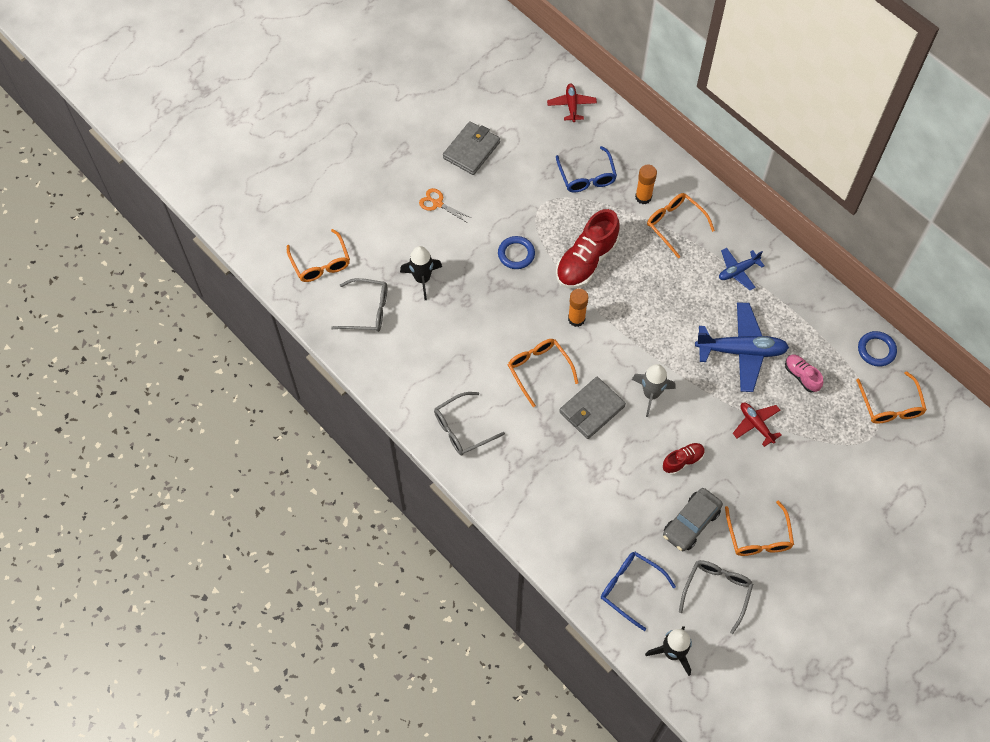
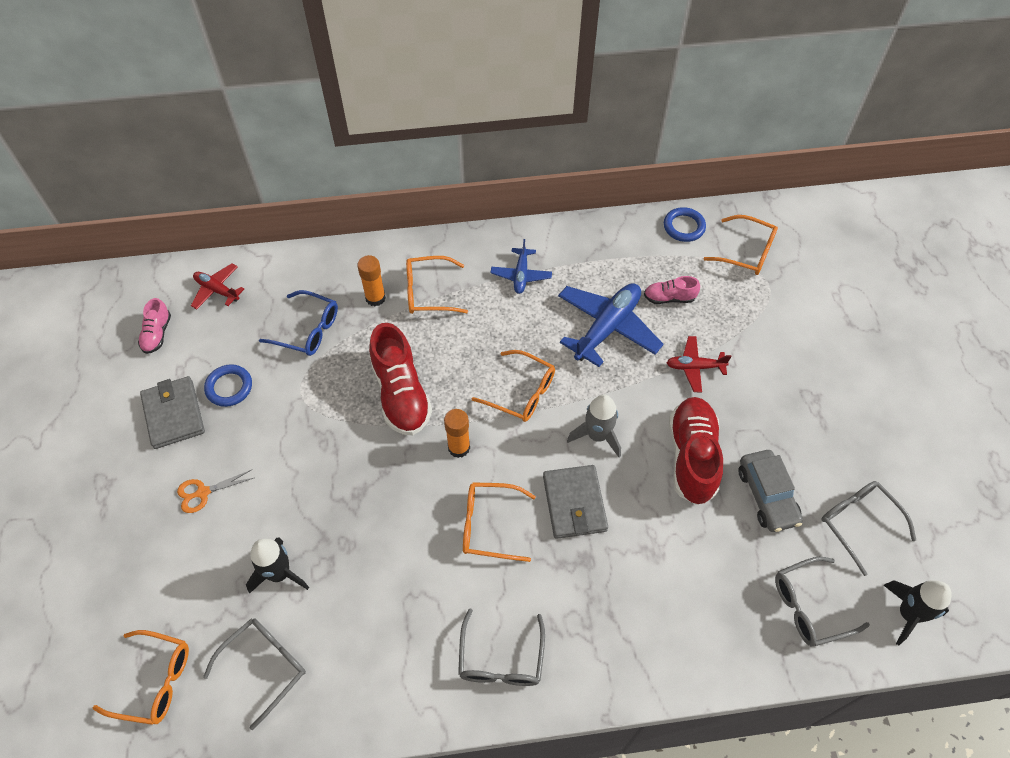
camera: 55 degrees left, 5 degrees down
(514, 99) = (157, 334): none -> pink shoe
(516, 254) = (335, 454): blue ring -> blue ring (229, 387)
(630, 588) = (809, 606): blue glasses -> grey glasses
(682, 461) = (692, 457): red shoe -> red shoe, size x1.94
(758, 537) = (818, 445): orange glasses -> orange glasses (521, 393)

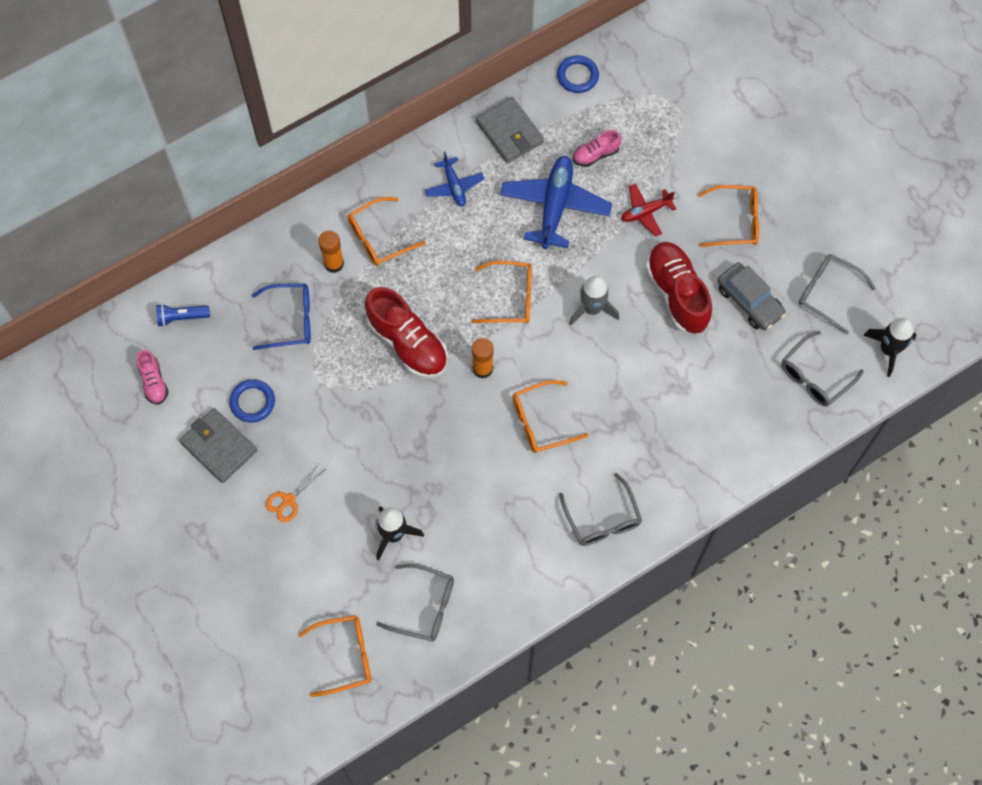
camera: 25 degrees left, 10 degrees up
(217, 290) = (181, 317): red plane -> blue flashlight
(265, 666) = (425, 607): grey glasses -> grey glasses turned 90 degrees clockwise
(574, 503) = (600, 374): grey wallet -> grey wallet (509, 132)
(747, 252) = (644, 80): orange glasses -> orange glasses (735, 221)

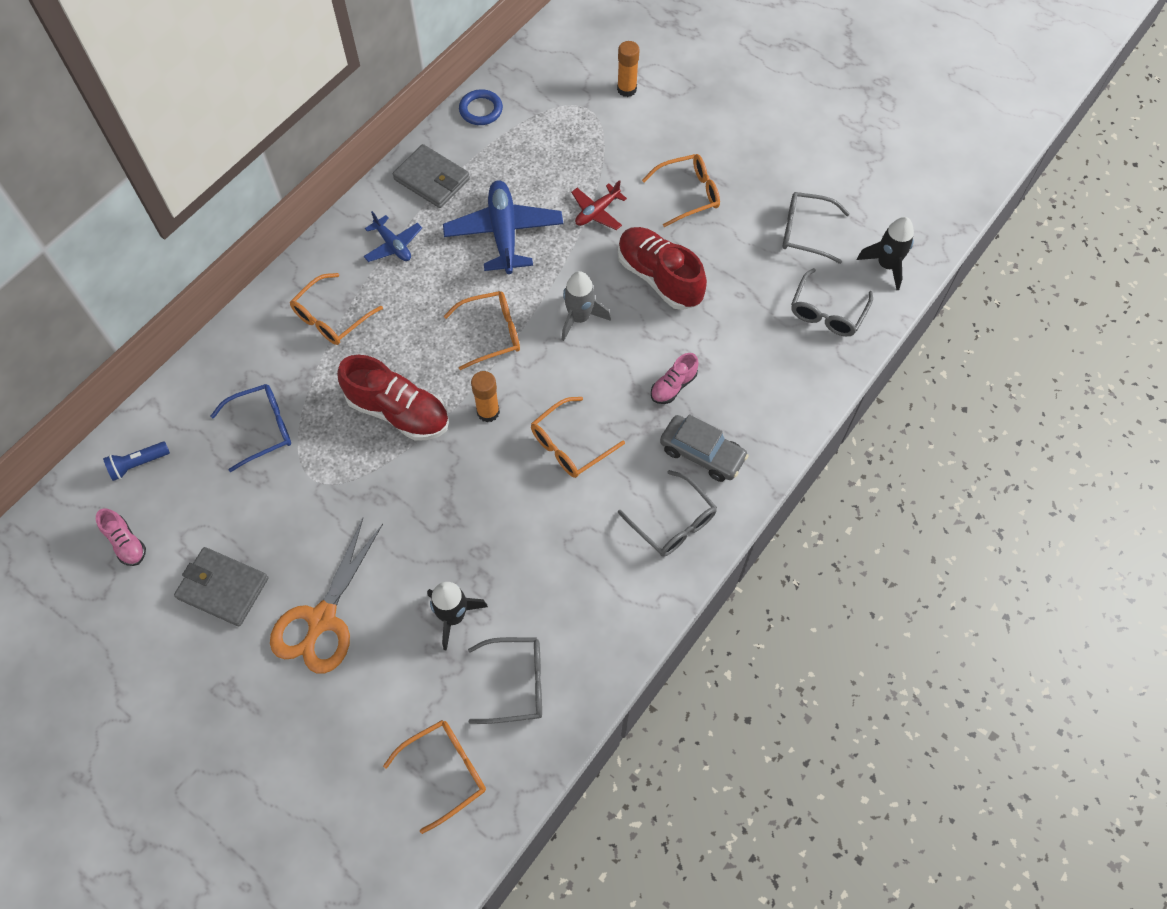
camera: 20 degrees left, 5 degrees down
(252, 402) = (247, 527): blue ring -> none
(289, 500) = (322, 619): orange scissors -> orange scissors, size x2.01
(334, 264) = (291, 357): orange glue stick -> orange glue stick (626, 89)
(595, 154) = (526, 174): pink shoe -> pink shoe (673, 386)
(749, 301) = (733, 262): grey car -> grey car (702, 453)

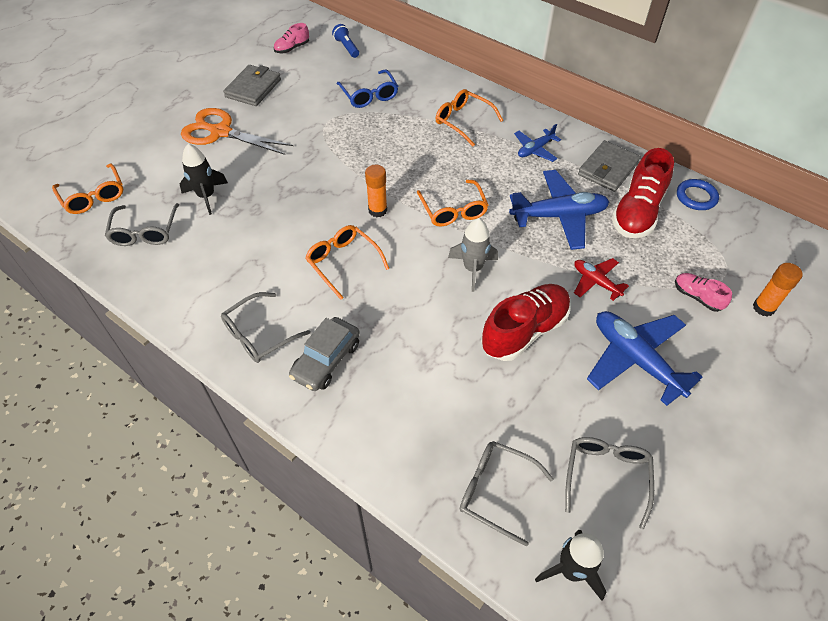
camera: 90 degrees right, 10 degrees down
(398, 412) = (380, 160): red shoe -> red shoe (637, 212)
(673, 386) = (400, 339): pink shoe -> pink shoe (697, 297)
(688, 194) = (635, 359): orange glasses -> blue plane

